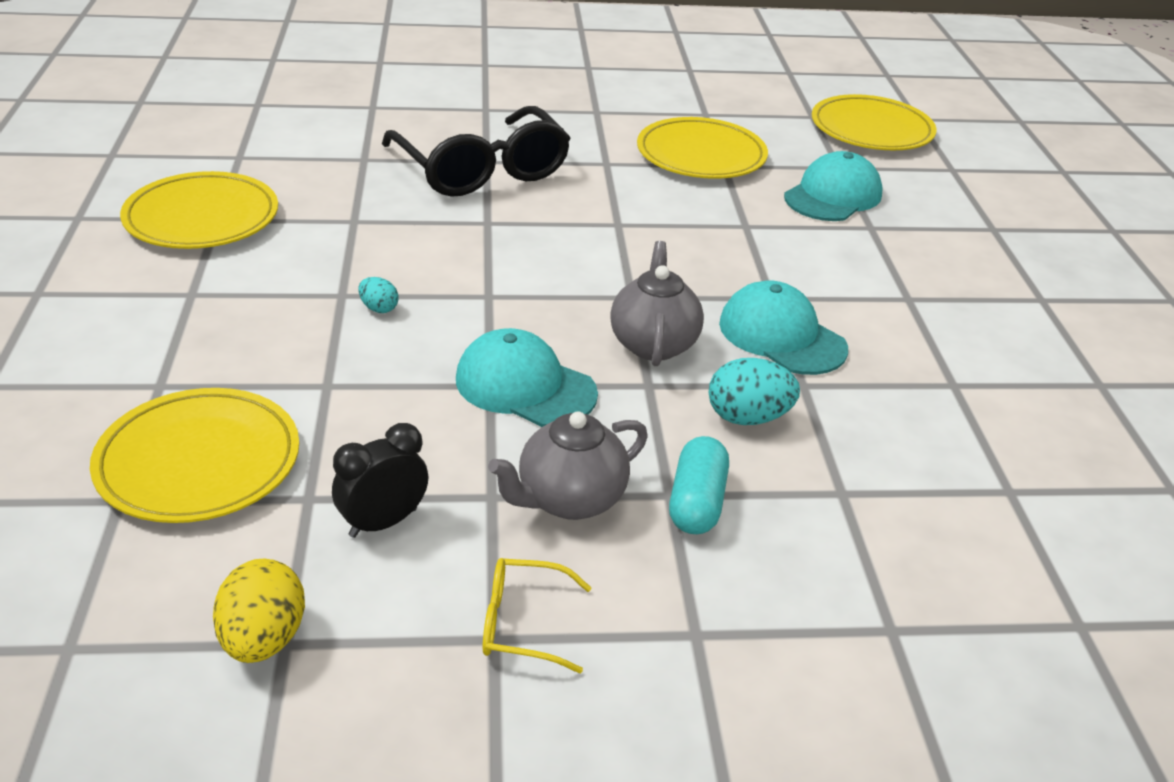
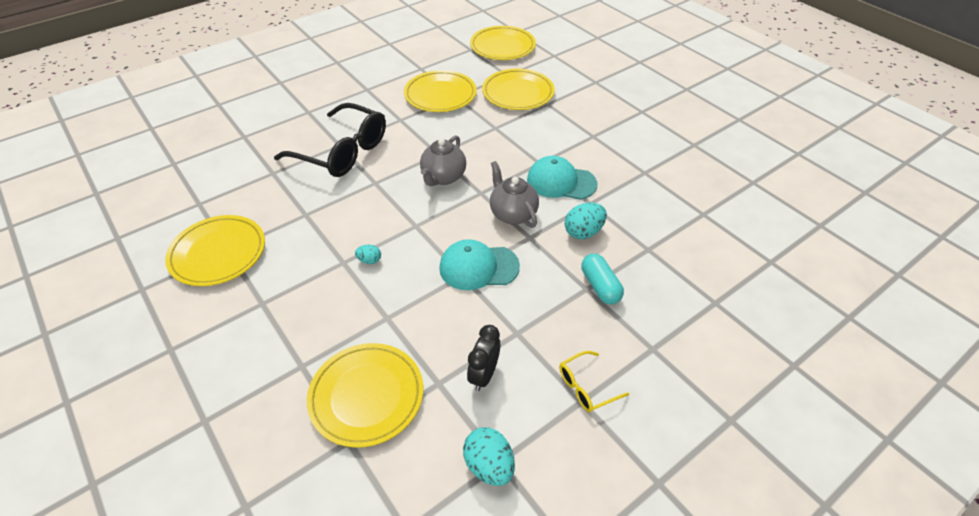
camera: 30 degrees left, 10 degrees up
(263, 639) = (489, 466): yellow egg -> turquoise egg
(569, 500) = (550, 315): grey teapot -> grey teapot (443, 177)
(833, 196) = (518, 93): turquoise cap -> yellow plate

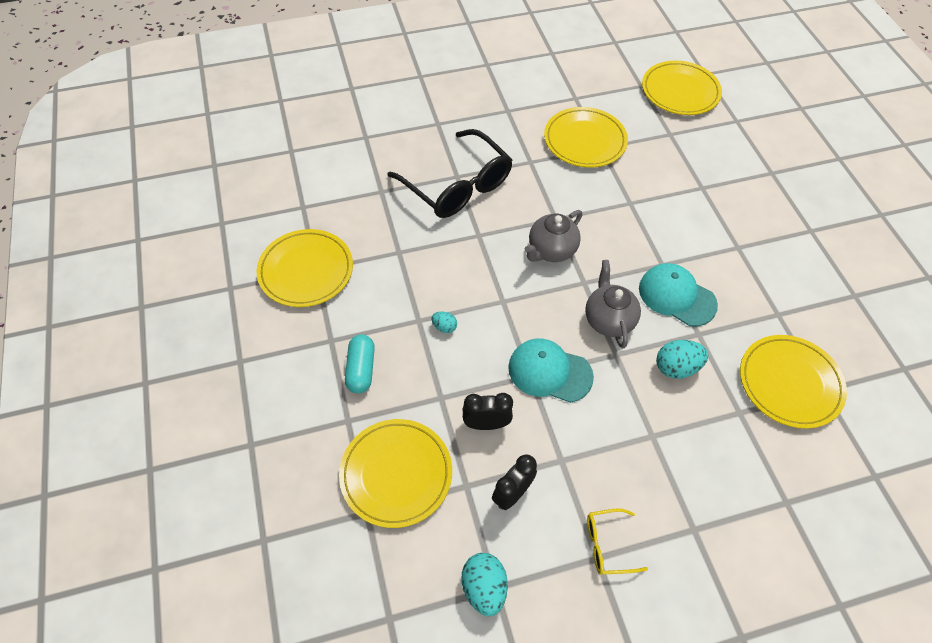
camera: 20 degrees right, 10 degrees up
(438, 326) = (486, 424): none -> black clock
(518, 93) = (673, 163): yellow plate -> yellow plate (789, 383)
(600, 286) = (668, 438): turquoise capsule -> turquoise capsule (361, 369)

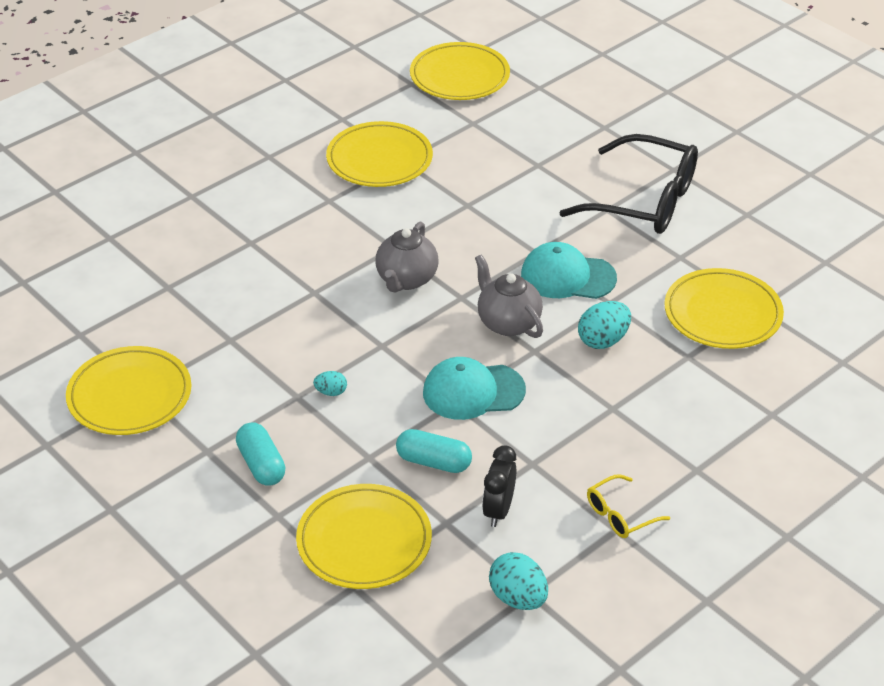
camera: 25 degrees left, 15 degrees down
(457, 186) = (258, 252): black glasses -> black glasses (645, 201)
(486, 424) = (433, 462): black clock -> turquoise capsule

